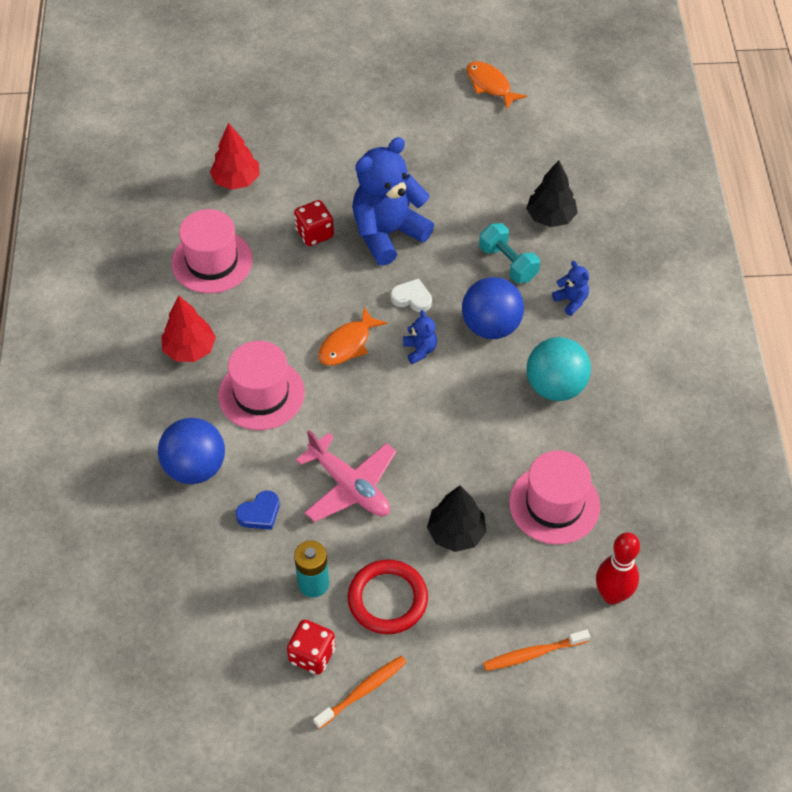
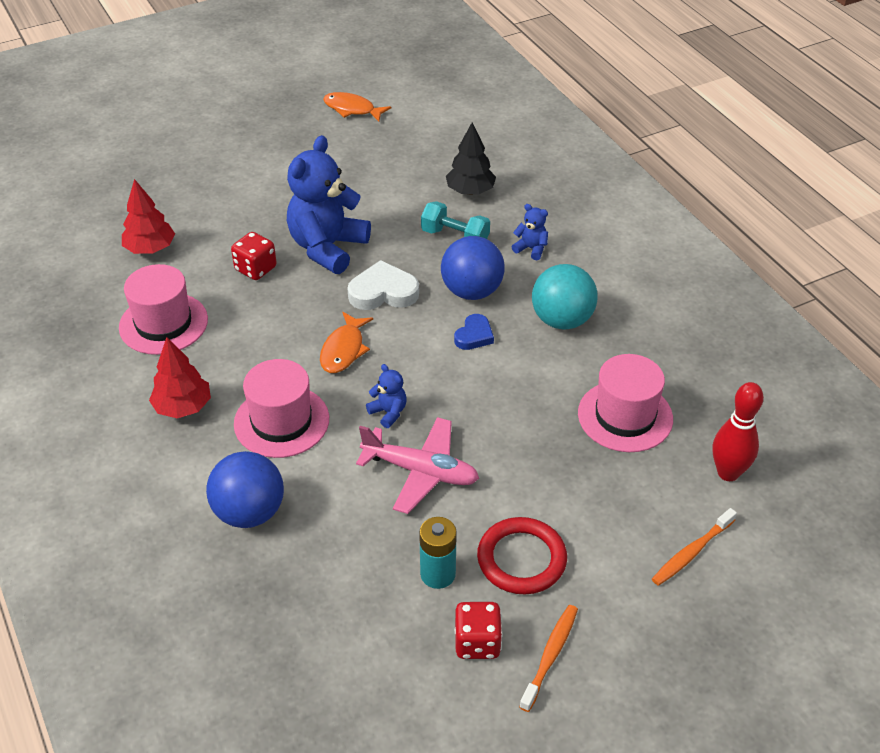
camera: 25 degrees left, 10 degrees down
(259, 513) = (343, 530): blue heart -> blue heart (474, 335)
(412, 298) = (383, 292): white heart -> white heart, size x1.61
(420, 350) = (417, 332): blue teddy bear -> blue teddy bear (388, 412)
(456, 533) = (550, 474): black tree -> none

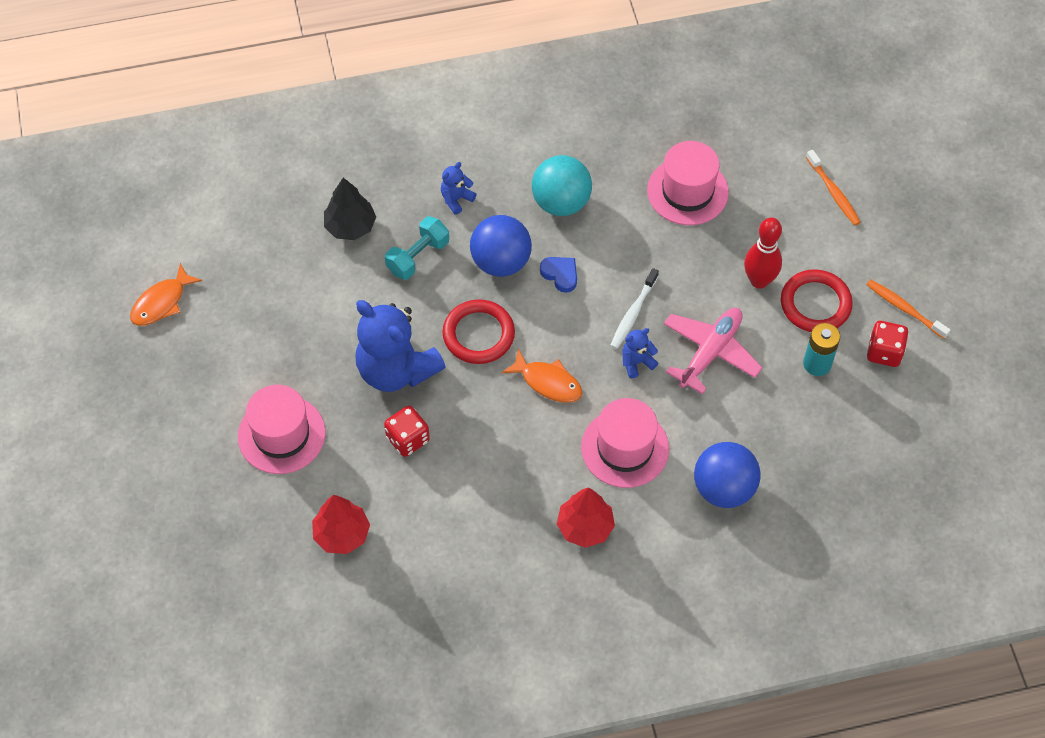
camera: 75 degrees left, 15 degrees up
(163, 323) = (464, 532): pink hat -> pink hat (281, 434)
(383, 292) = (478, 334): white heart -> red ring
(448, 399) = (633, 313): none -> white toothbrush
(728, 473) = (764, 143): red bowling pin -> red bowling pin (759, 281)

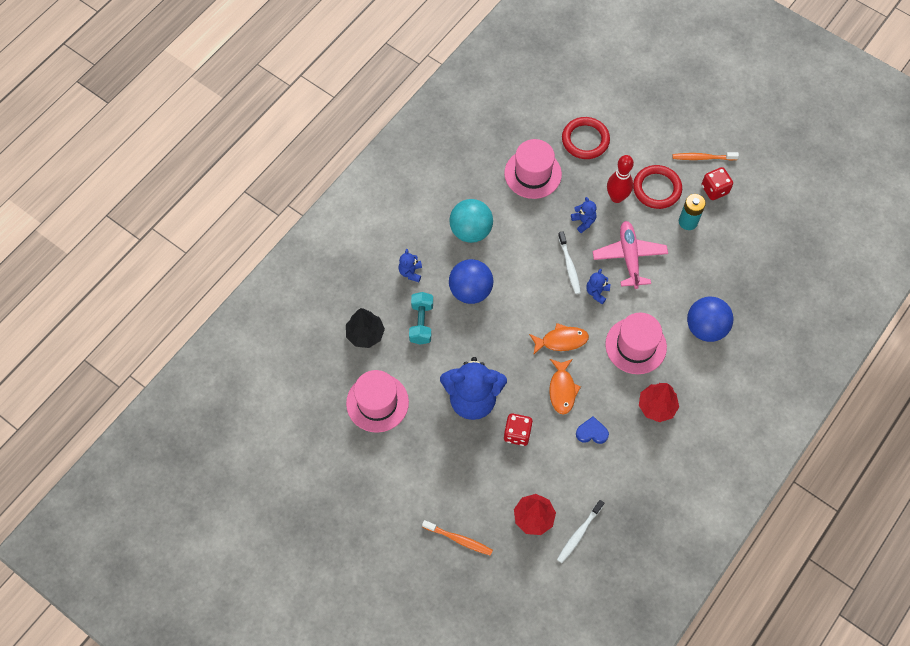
camera: 40 degrees left, 5 degrees up
(161, 302) = (297, 466): orange fish -> orange fish (562, 390)
(281, 434) = (445, 488): pink hat -> pink hat (377, 402)
(372, 587) = (579, 534): none -> white toothbrush
(478, 334) = (498, 342): red ring -> red ring (585, 140)
(560, 274) = (510, 273): blue heart -> blue heart (592, 432)
(695, 279) = (583, 221): none -> blue teddy bear
(833, 192) = (609, 118): orange toothbrush -> orange toothbrush (459, 539)

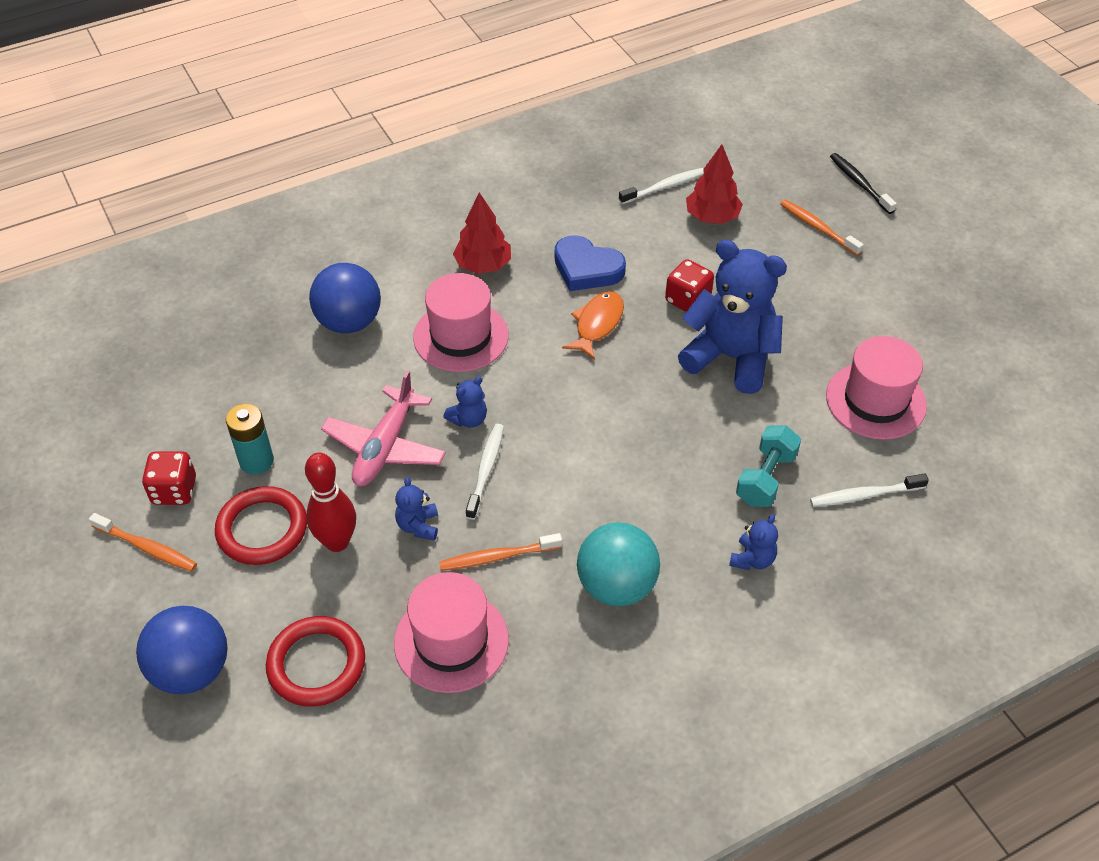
camera: 155 degrees left, 15 degrees down
(365, 334) = (864, 495): black tree -> white toothbrush
(445, 602) = (859, 183): none -> black toothbrush
(470, 291) = (664, 494): blue ball -> blue ball (191, 670)
(535, 222) = (497, 557): none -> orange toothbrush
(561, 340) = (562, 379): orange fish -> none
(592, 432) = (587, 269): blue heart -> blue heart, size x1.61

